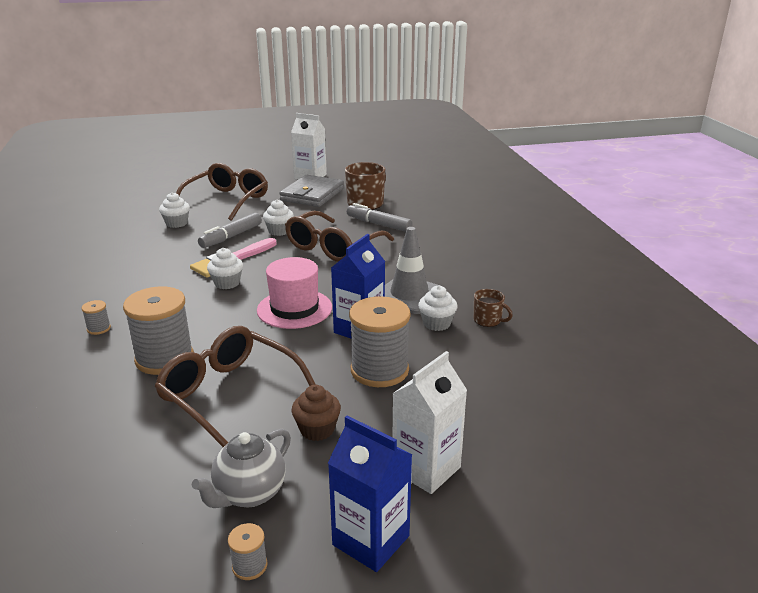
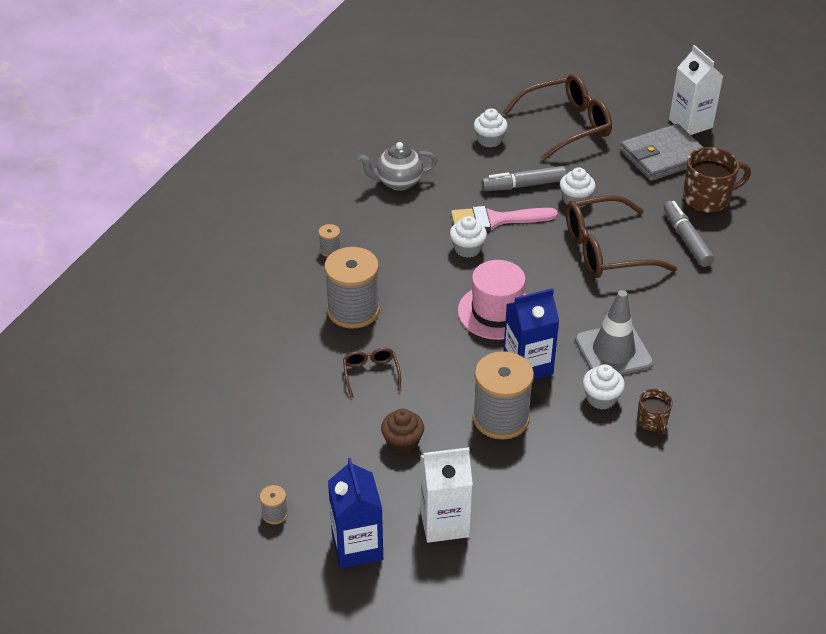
camera: 40 degrees right, 15 degrees up
(230, 394) = (371, 374): brown glasses -> brown glasses, size x0.47
(249, 493) = (315, 465): grey teapot -> grey teapot (398, 182)

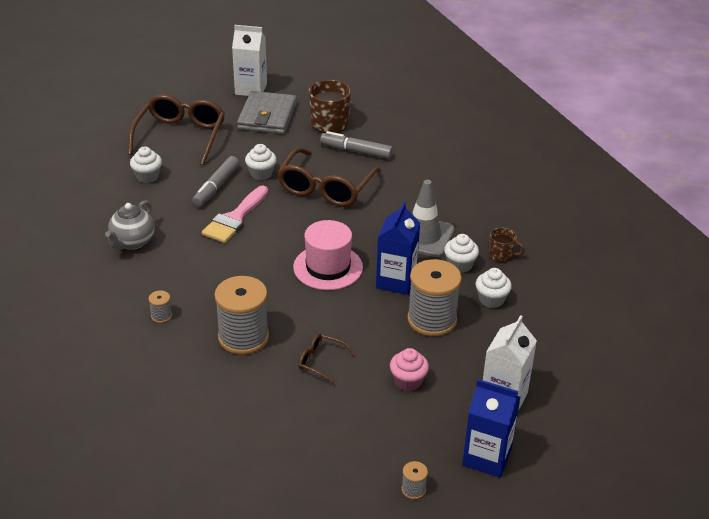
camera: 55 degrees left, 5 degrees down
(402, 443) = (408, 381): brown cupcake -> pink cupcake
(467, 249) = (248, 247): white cupcake -> white cupcake (491, 299)

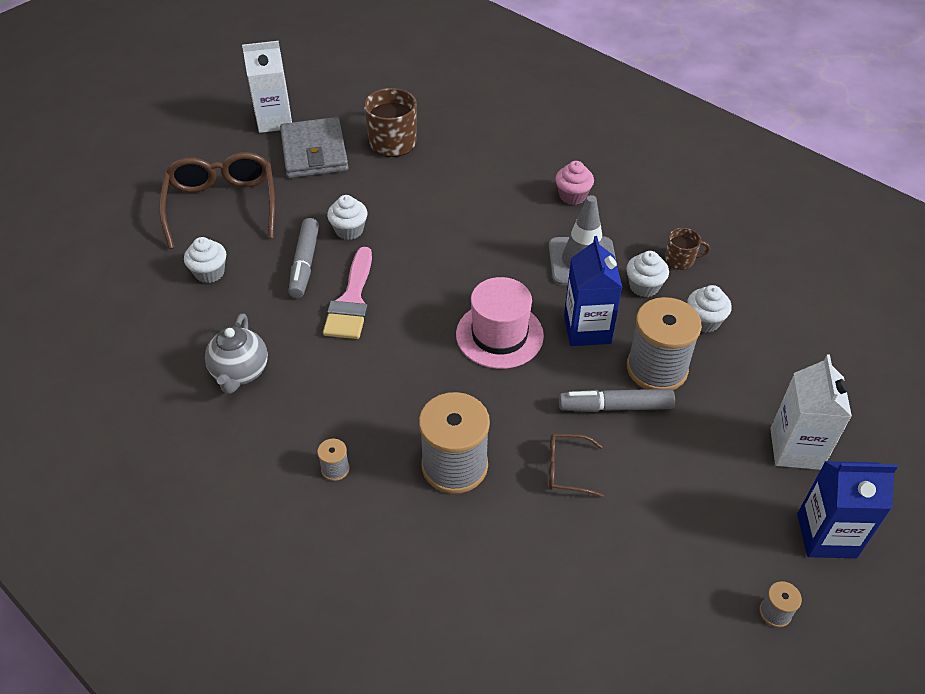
camera: 20 degrees left, 10 degrees up
(326, 187) = (436, 228): brown glasses -> none
(356, 151) = (443, 171): grey marker -> grey marker (615, 407)
(408, 381) = (679, 461): pink cupcake -> pink cupcake (572, 196)

